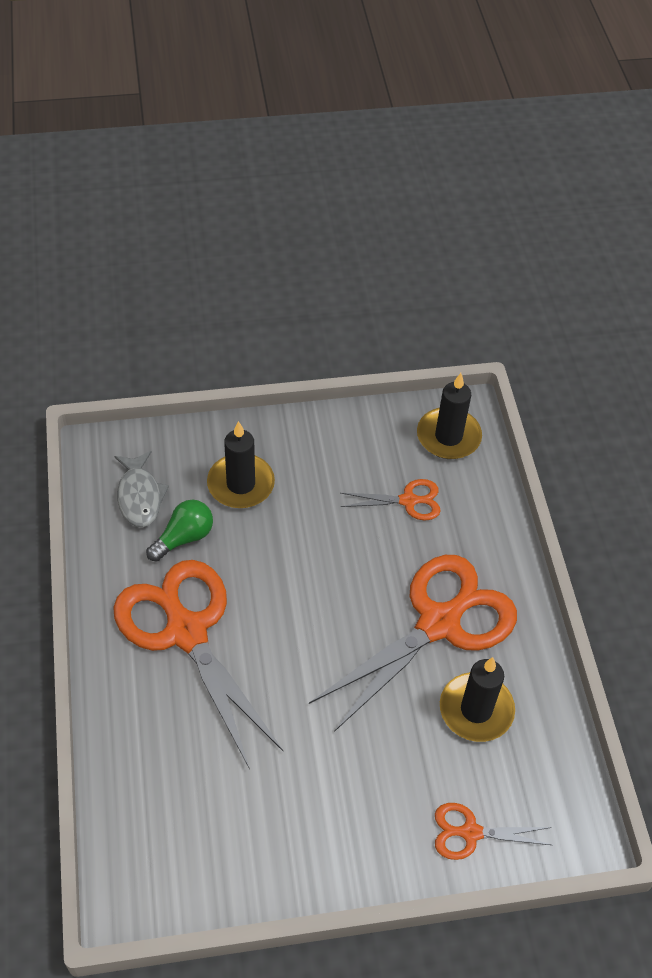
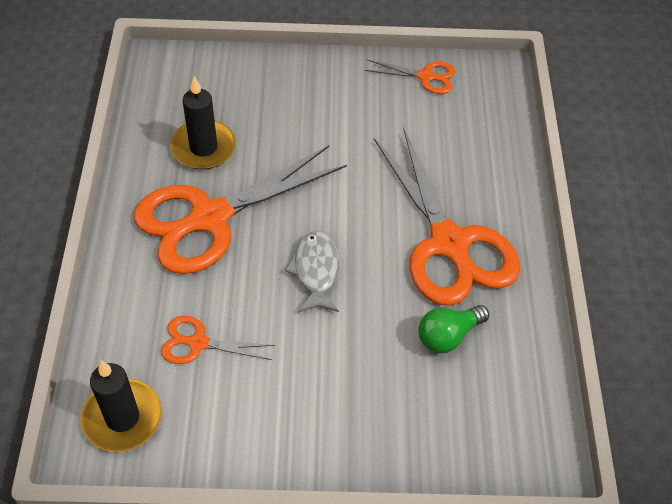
camera: 170 degrees left, 0 degrees up
(139, 496) = (496, 391): grey fish -> grey fish (316, 271)
(241, 484) = (381, 390): black candle -> none
(470, 832) = (239, 74): orange scissors -> orange scissors (425, 77)

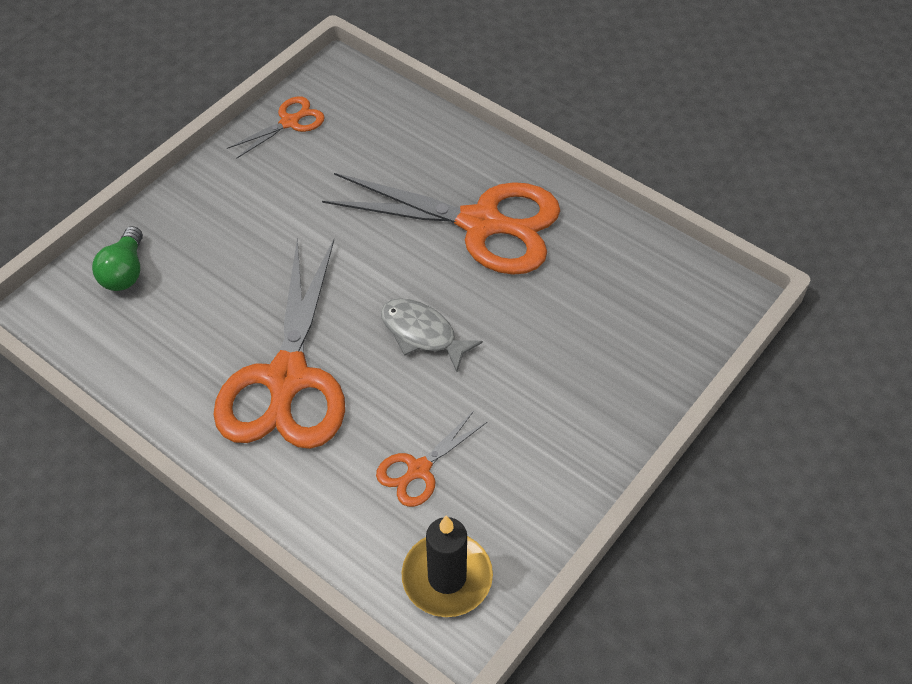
camera: 50 degrees left, 0 degrees up
(203, 148) = (197, 335): black candle -> none
(448, 336) = (569, 284): green light bulb -> green light bulb (125, 272)

